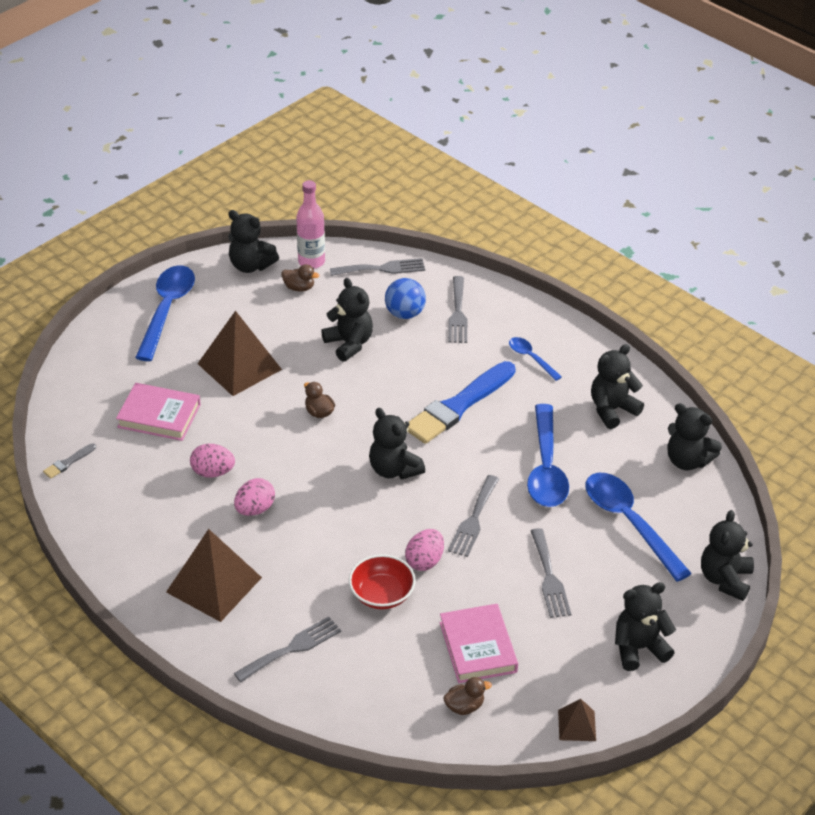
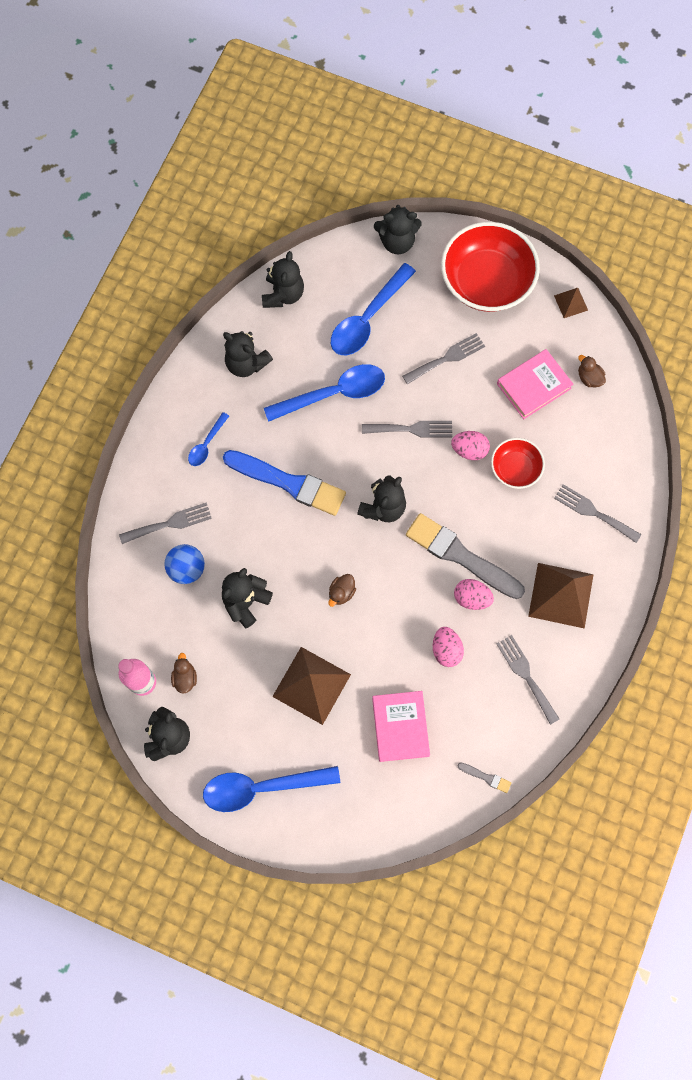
camera: 110 degrees left, 30 degrees up
(306, 515) = (460, 556): none -> grey brush
(382, 268) = (130, 612): grey fork -> grey fork (526, 675)
(639, 648) = (486, 281): black teddy bear -> red bowl

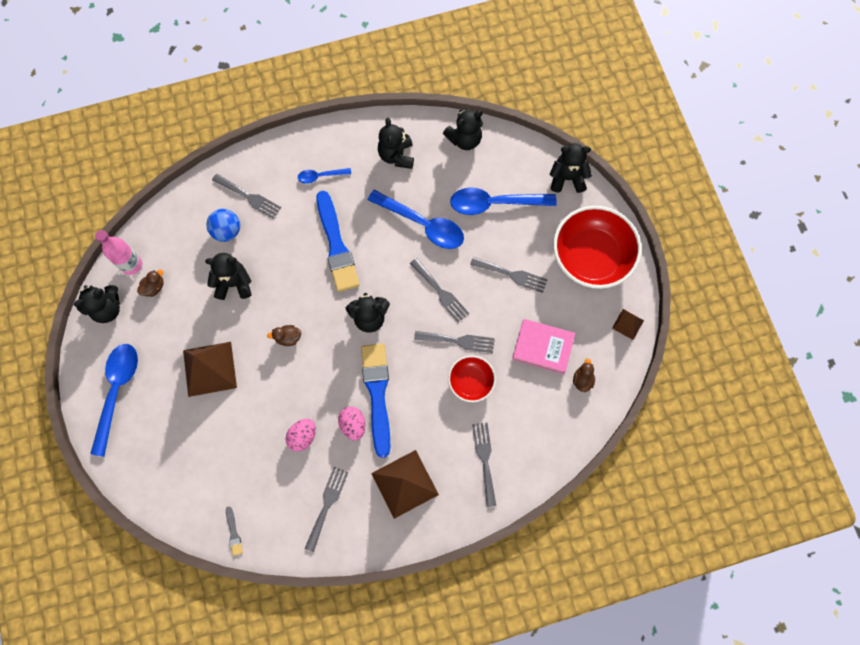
camera: 50 degrees right, 0 degrees up
(261, 787) = (117, 391): blue spoon -> blue spoon turned 60 degrees clockwise
(397, 242) = (567, 178): black teddy bear -> black teddy bear turned 135 degrees clockwise
(400, 727) = (225, 448): pink book -> none
(460, 556) = (377, 394): grey brush -> blue brush
(469, 450) = (458, 341): pink egg -> grey fork

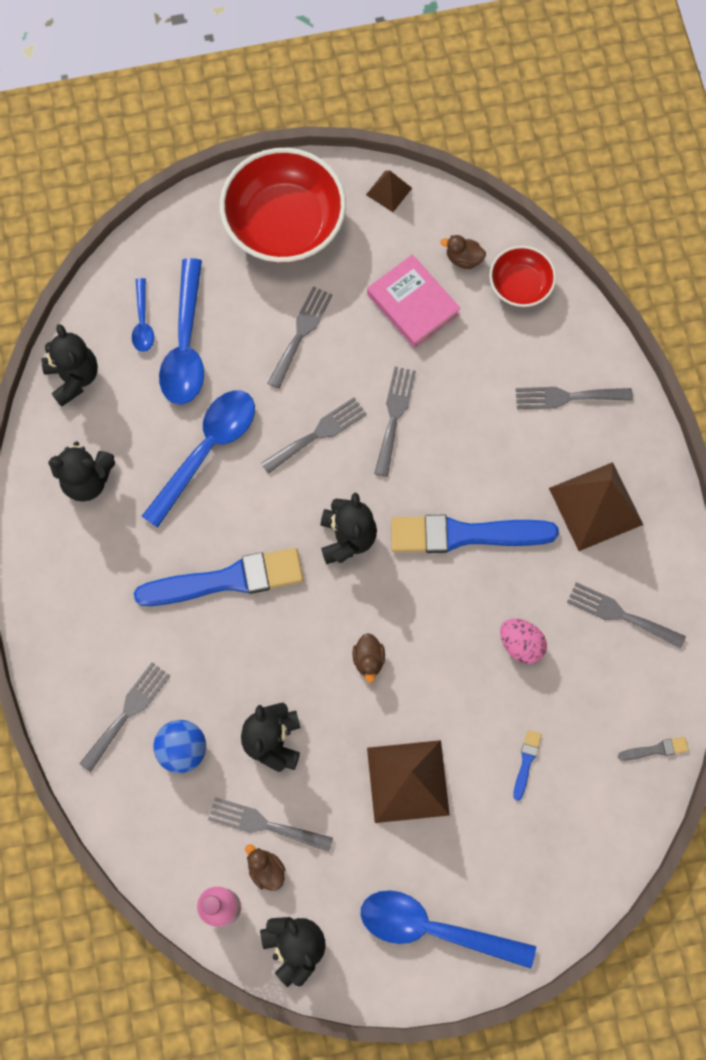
camera: 85 degrees left, 0 degrees up
(181, 284) = (264, 824): none -> grey fork
(223, 444) = (526, 762): none -> blue brush
(320, 176) = (106, 598): blue spoon -> blue spoon (143, 322)
(353, 425) = (508, 571): pink egg -> none
(471, 381) = (455, 404): red bowl -> red bowl (520, 285)
(543, 347) = (413, 304): pink book -> pink book turned 60 degrees counterclockwise
(567, 178) = (158, 241): black teddy bear -> none

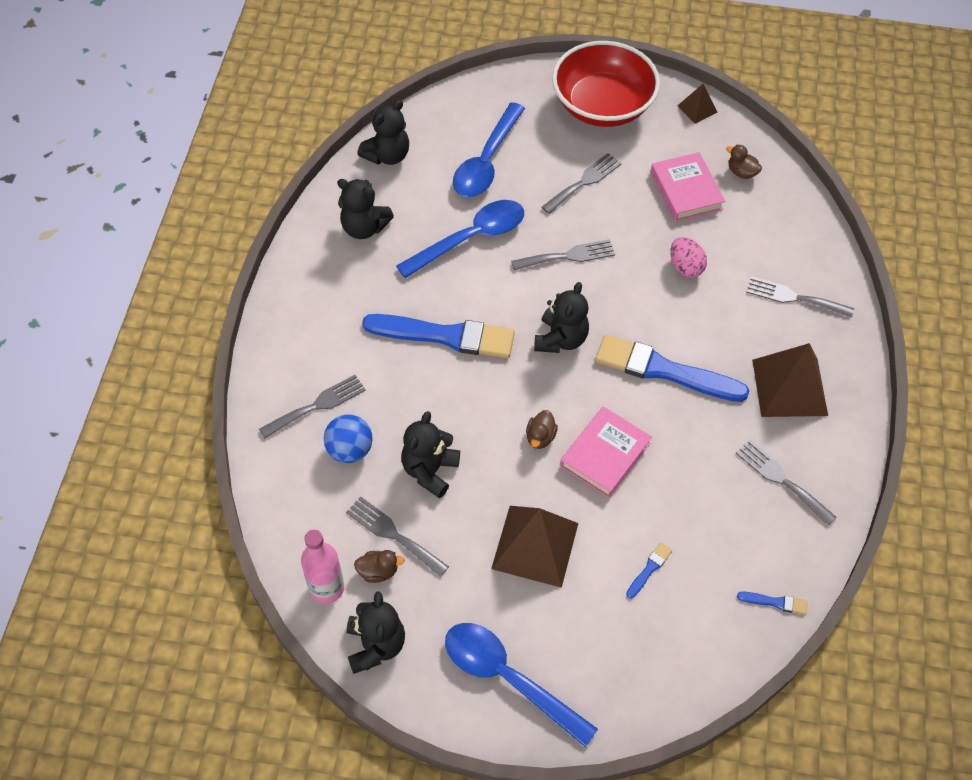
camera: 20 degrees right, 15 degrees down
(73, 377) = (387, 155): black teddy bear -> black teddy bear turned 45 degrees clockwise
(143, 322) = (459, 136): blue spoon -> none
(266, 869) = (378, 571): brown duck -> brown duck turned 105 degrees clockwise
(394, 416) = (638, 264): grey fork -> none
(439, 654) = (605, 454): none -> pink book
(520, 285) = (782, 205): red bowl -> none
(521, 644) = (681, 472): pink egg -> pink egg (685, 267)
(656, 749) = (775, 602): grey brush -> blue brush

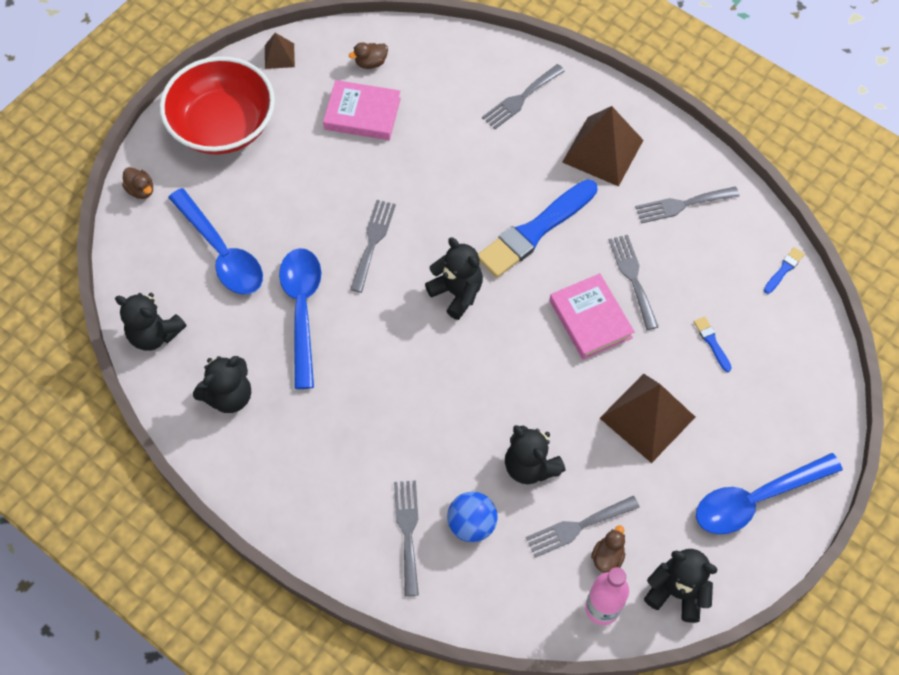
camera: 60 degrees left, 5 degrees up
(387, 155) = (155, 334): black teddy bear -> black teddy bear turned 135 degrees clockwise
(445, 336) = (397, 384): blue brush -> none
(540, 437) = (546, 360): brown duck -> brown duck (141, 190)
(584, 182) = (300, 186): grey fork -> grey fork (632, 277)
(685, 267) = (442, 159): pink egg -> none

